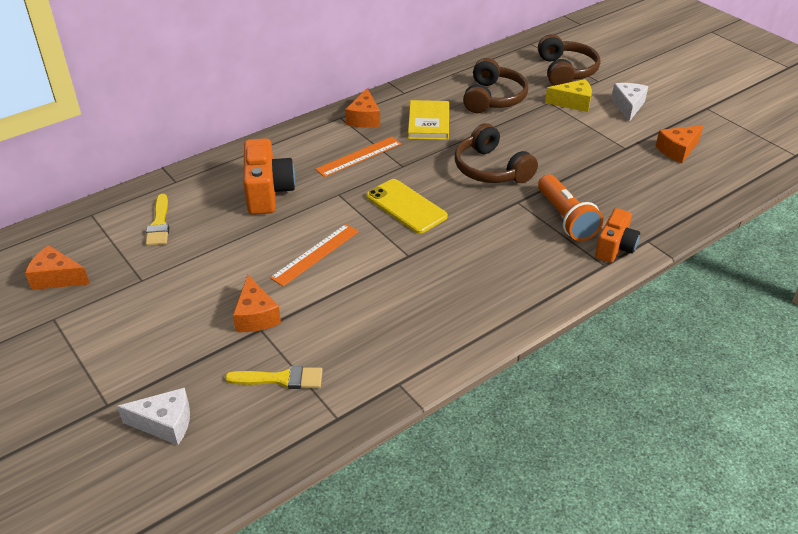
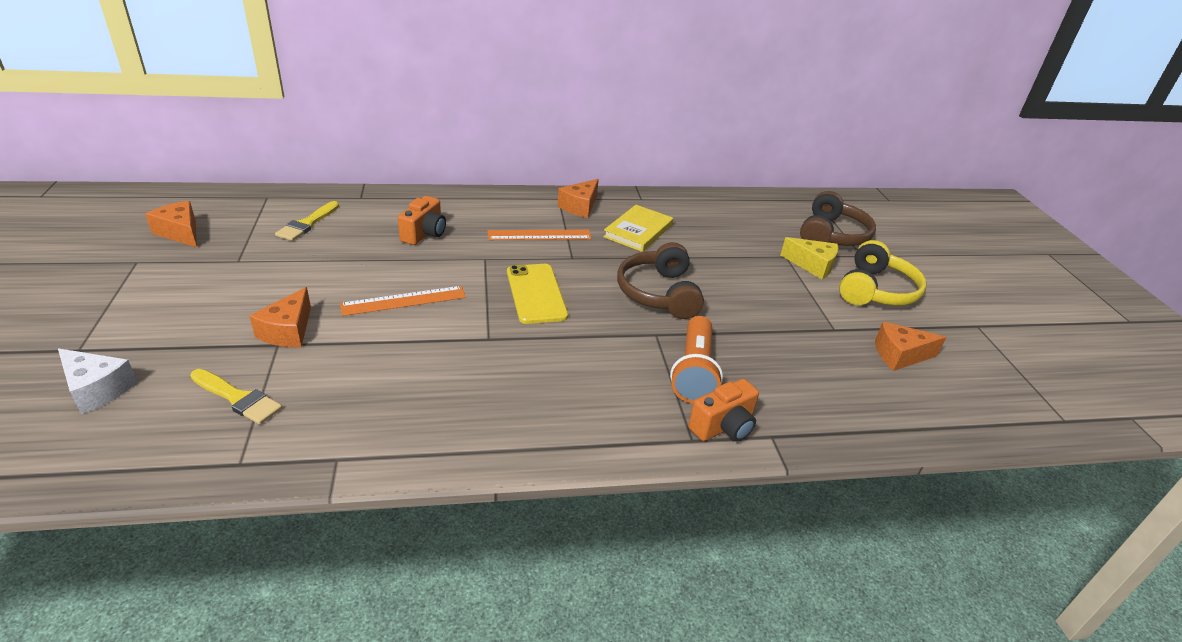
camera: 25 degrees right, 5 degrees down
(268, 192) = (424, 234): orange camera -> orange camera, size x0.66
(493, 98) = (727, 232): brown headphones -> none
(628, 106) = (876, 290): white cheese -> yellow headphones

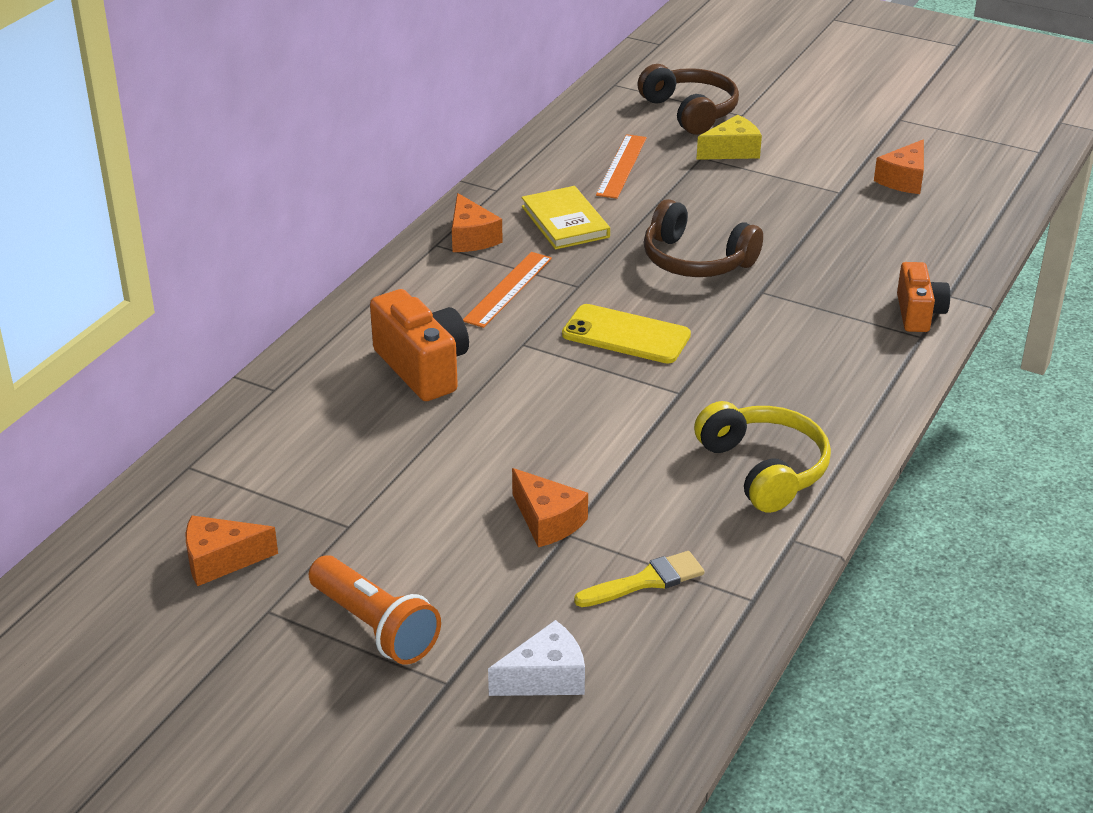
camera: 50 degrees left, 0 degrees up
(307, 224) = (304, 450): yellow brush -> none
(404, 301) = (559, 426): orange ruler -> orange ruler (622, 166)
(424, 234) = (423, 368): orange camera -> orange camera, size x1.52
(694, 372) = (835, 295): orange flashlight -> orange flashlight (375, 627)
(876, 290) = (804, 139): yellow headphones -> yellow headphones (764, 469)

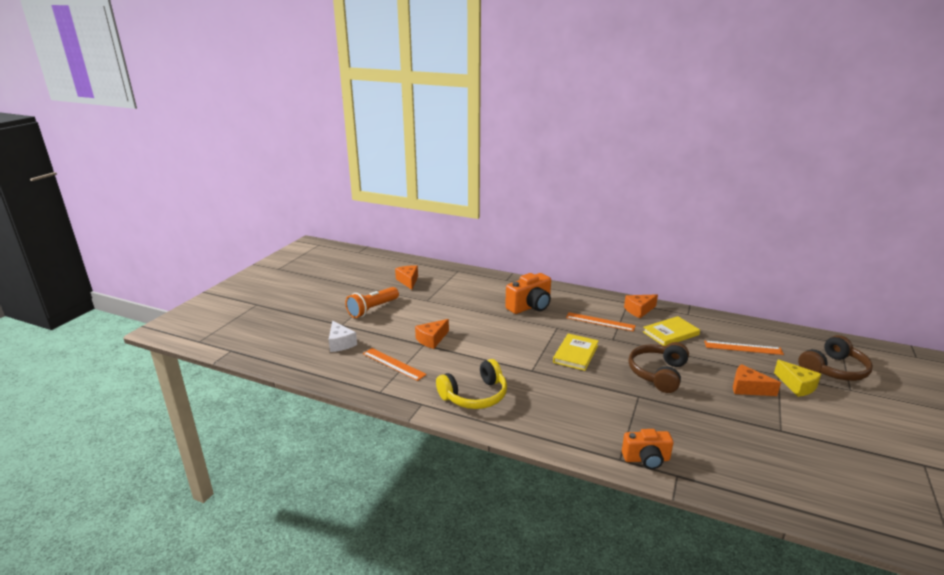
camera: 85 degrees right, 10 degrees down
(626, 335) = (575, 354): yellow phone -> yellow book
(646, 581) = (393, 364): yellow brush -> orange ruler
(903, 179) = (825, 462): orange cheese -> orange cheese (748, 388)

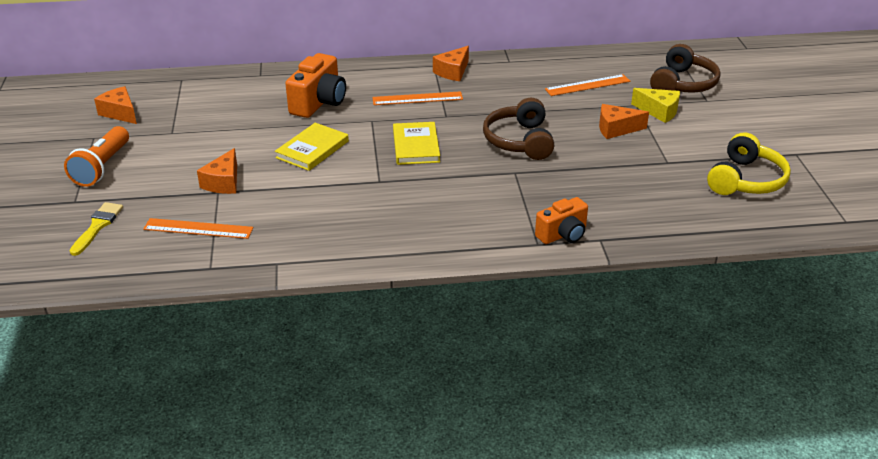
camera: 30 degrees left, 10 degrees up
(340, 343) = (97, 226): white cheese -> yellow brush
(475, 396) = (334, 232): yellow headphones -> yellow headphones (746, 180)
(670, 333) = (504, 90): yellow book -> yellow book (312, 149)

